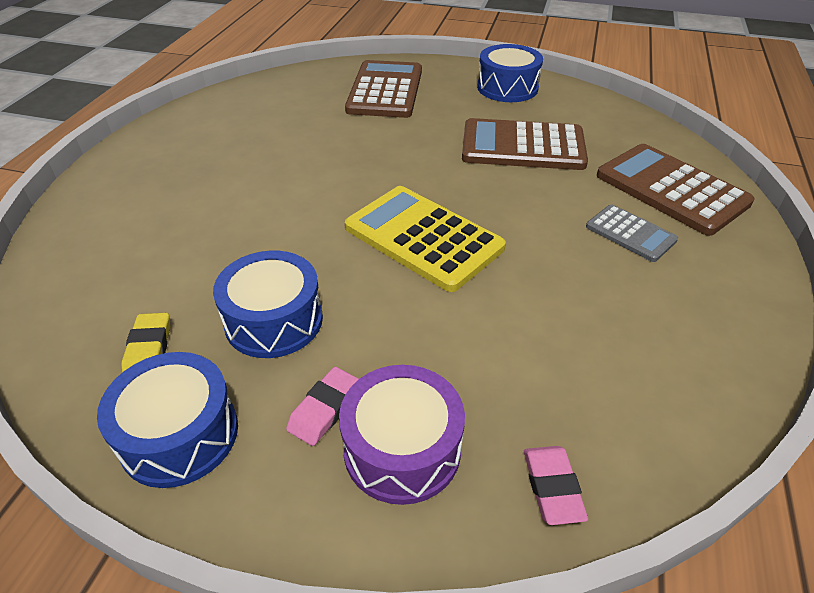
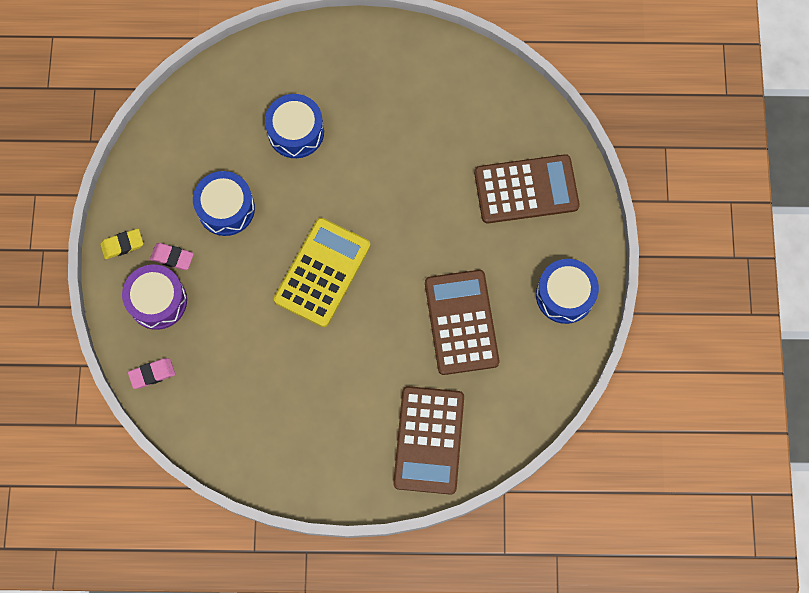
camera: 75 degrees right, 30 degrees up
(149, 349) = (190, 153): yellow eraser -> yellow eraser (122, 245)
(179, 434) = (142, 195): blue drum -> blue drum (296, 132)
(630, 233) = (363, 409): grey calculator -> none
(671, 189) = (428, 440): brown calculator -> brown calculator turned 150 degrees clockwise

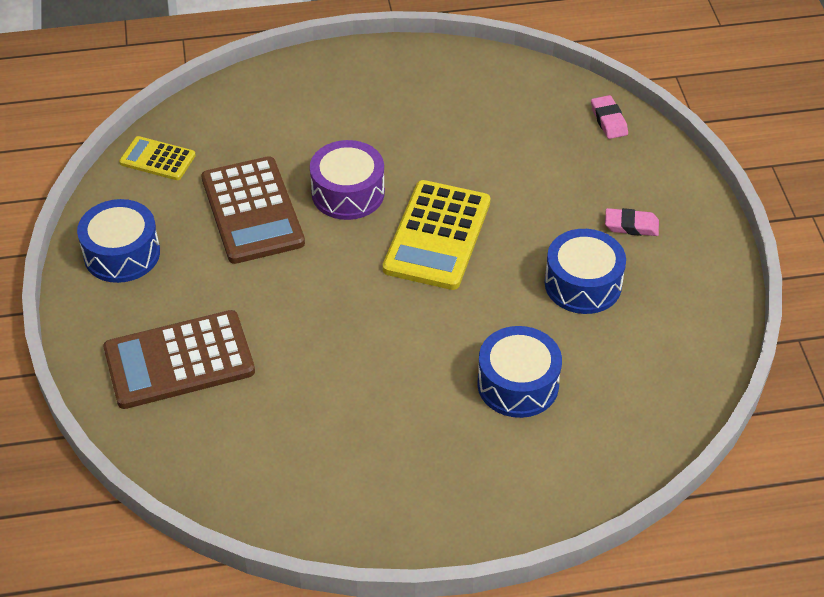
camera: 170 degrees right, 25 degrees down
(122, 245) = (699, 229): yellow eraser -> none
(152, 374) = (608, 120): pink eraser -> pink eraser turned 75 degrees counterclockwise
(157, 301) = (631, 183): purple drum -> purple drum (348, 193)
(428, 440) = (277, 106): brown calculator -> none
(533, 393) = (157, 159): none -> yellow calculator

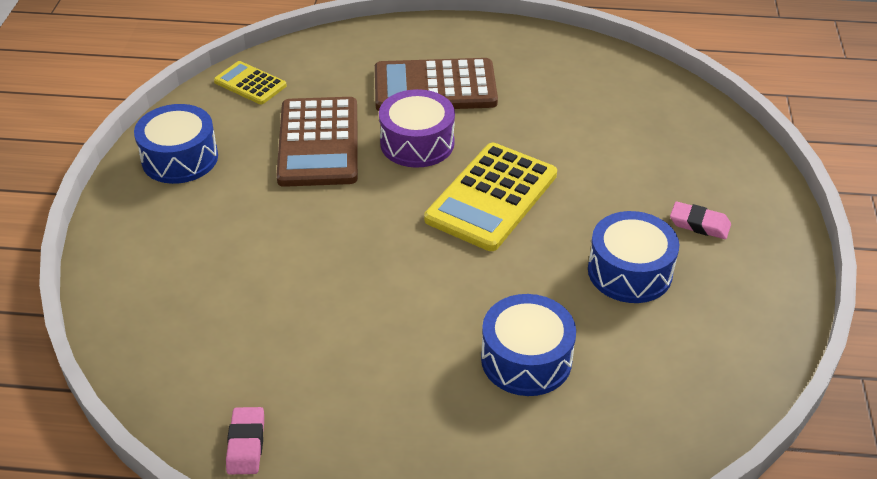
camera: 15 degrees right, 5 degrees down
(179, 360) = (189, 265): brown calculator -> brown calculator (435, 87)
(608, 120) = (704, 122): pink eraser -> pink eraser (246, 444)

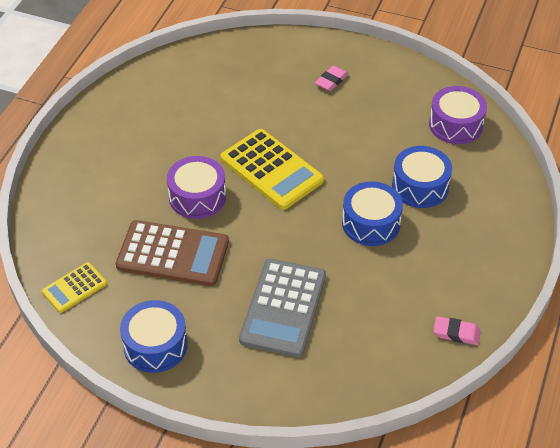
camera: 75 degrees left, 5 degrees up
(255, 252) = (283, 308): none -> grey calculator
(435, 87) = (134, 174): brown calculator -> none
(629, 271) = (362, 122): blue drum -> blue drum (371, 223)
(686, 385) = (455, 125): none -> purple drum

